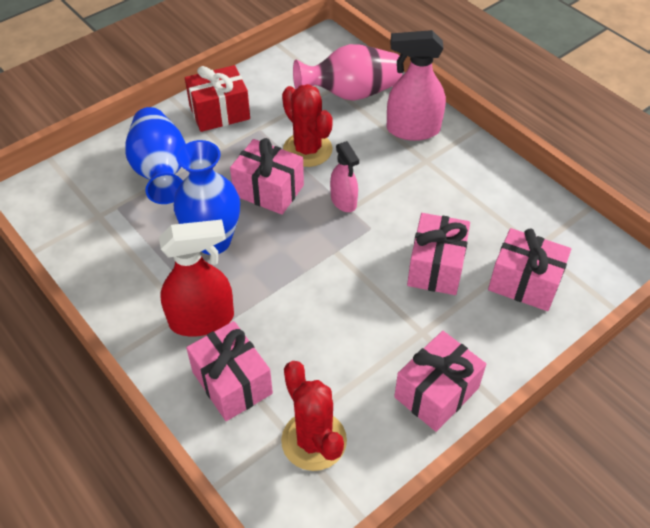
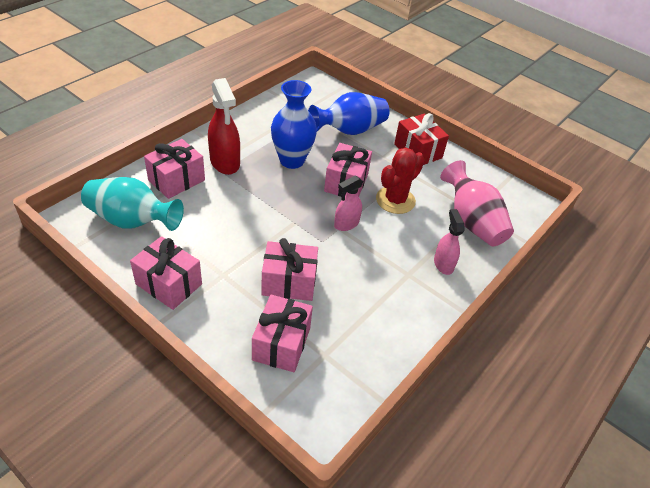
camera: 75 degrees right, 5 degrees down
(314, 440) = (132, 221): red cactus -> turquoise vase
(412, 129) = (443, 264): pink spray bottle -> pink spray bottle, size x0.61

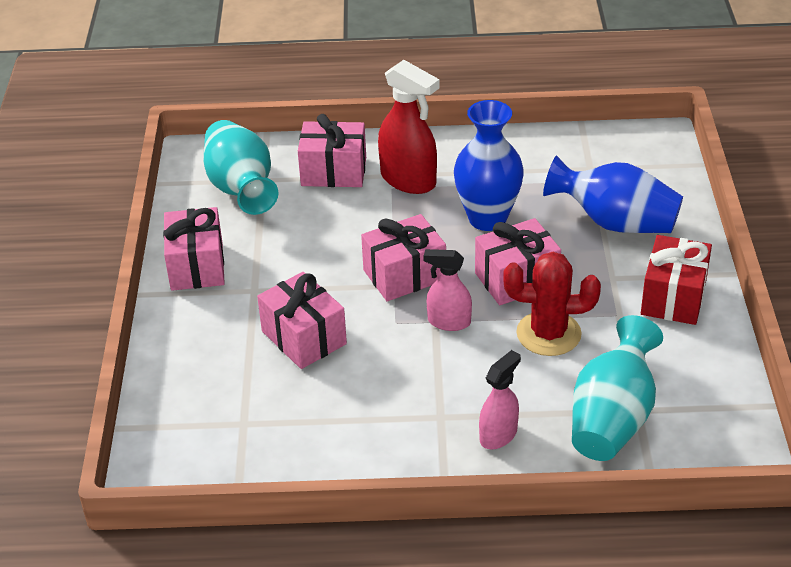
camera: 55 degrees right, 5 degrees down
(225, 162) = (408, 180): red spray bottle -> red spray bottle turned 75 degrees counterclockwise
(281, 344) = (219, 385): pink gift -> pink gift (404, 275)
(472, 222) = (612, 418): pink vase -> turquoise vase

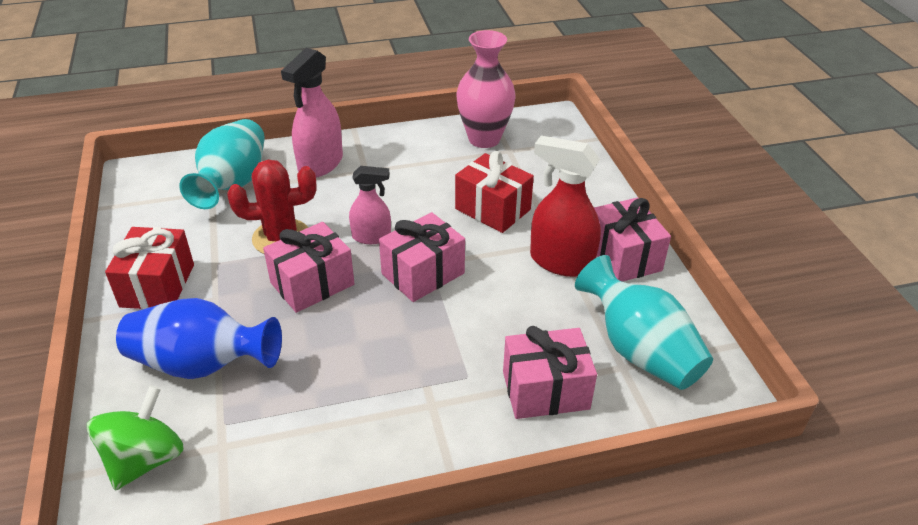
camera: 165 degrees right, 0 degrees up
(267, 448) = (484, 139): none -> pink vase
(304, 337) = (492, 209): pink gift -> red gift
(408, 180) = (451, 390): red spray bottle -> red spray bottle (561, 262)
(487, 218) = (348, 349): blue vase -> none
(498, 435) = (320, 164): pink spray bottle -> pink spray bottle, size x1.63
(646, 166) = (145, 459): none -> green spinning top

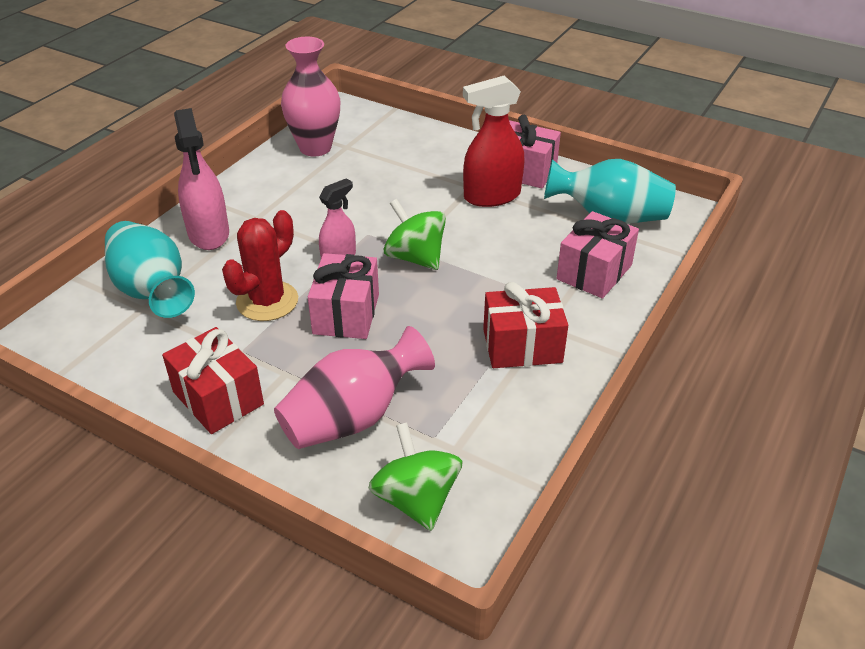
camera: 45 degrees left, 0 degrees up
(201, 364) = (352, 418): blue vase -> pink vase
(423, 273) = (415, 257): pink gift -> green spinning top
(492, 209) = (397, 190): red gift -> red gift (522, 346)

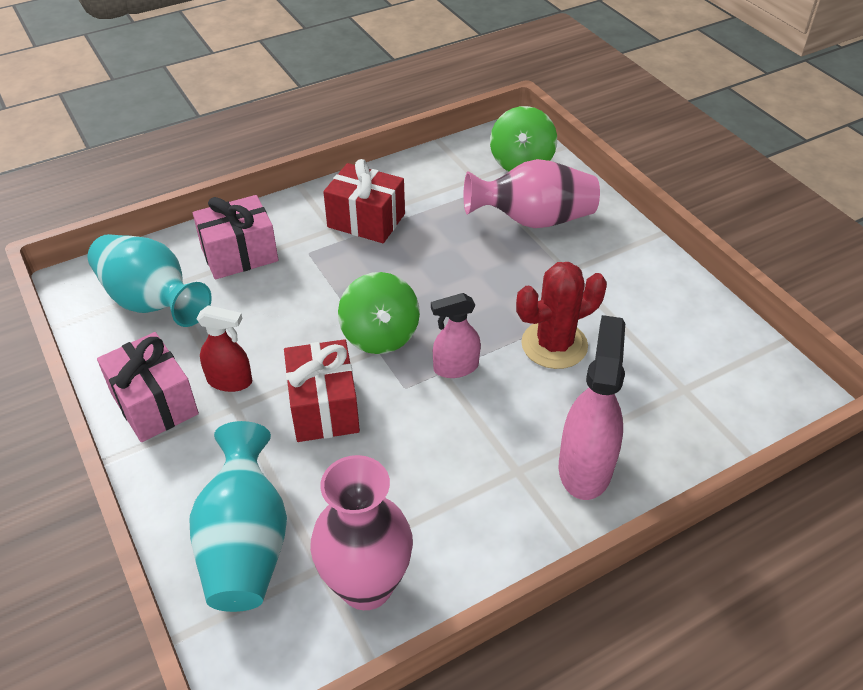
camera: 150 degrees left, 5 degrees up
(152, 290) = (670, 407): turquoise vase -> turquoise vase (245, 544)
(218, 398) = (632, 271): red gift -> red gift (324, 407)
(346, 314) = (487, 302): pink gift -> none
(491, 196) = (230, 381): red spray bottle -> red spray bottle, size x0.61

